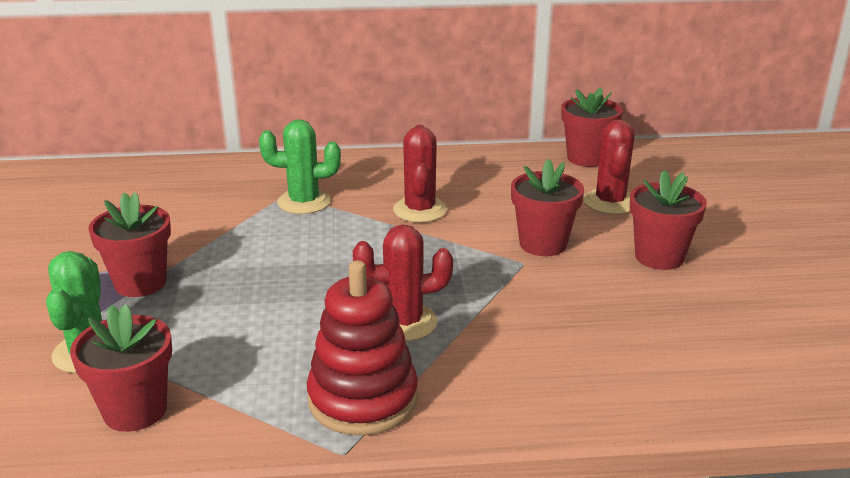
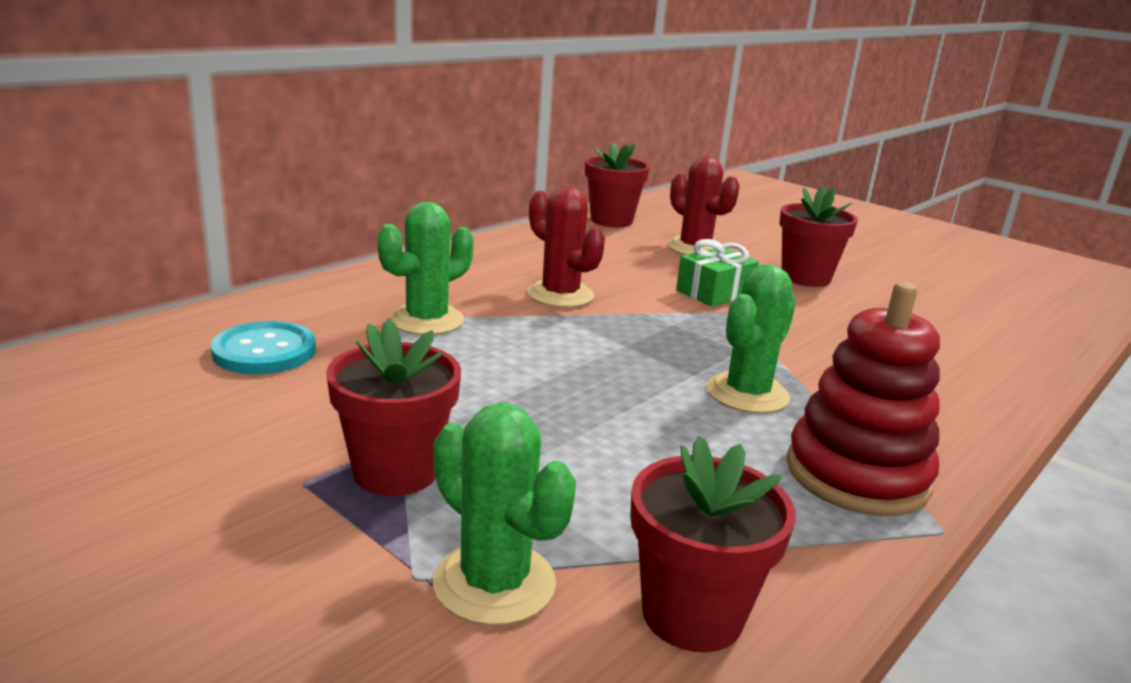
camera: 45 degrees left, 5 degrees down
(193, 194) = (264, 351): none -> turquoise button
(404, 322) = (747, 394): red cactus -> green cactus
(543, 244) = (714, 293): red flower pot -> green gift

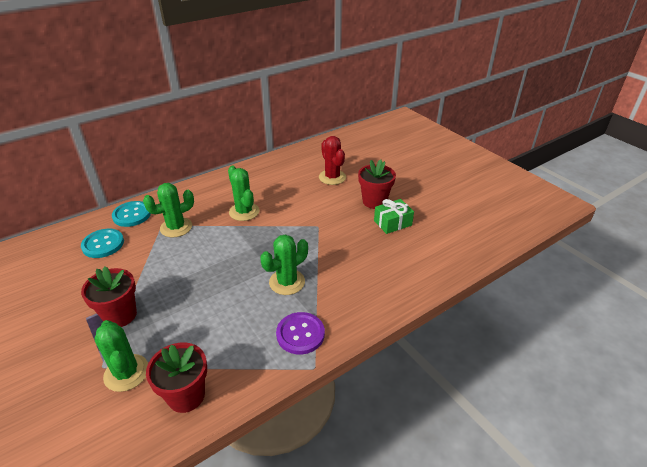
camera: 15 degrees right, 15 degrees up
(305, 304) = (132, 215): none -> turquoise button
(560, 295) = (244, 212): red cactus -> green cactus
(611, 220) = (303, 154): red flower pot -> none
(714, 293) = (319, 212): green gift -> green gift (392, 223)
(857, 475) = (300, 334): red stacking toy -> purple button

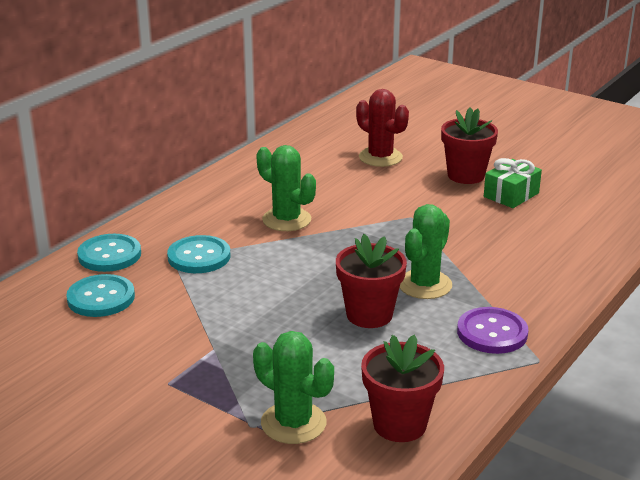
camera: 20 degrees left, 10 degrees down
(120, 315) = (218, 369): red flower pot -> red flower pot (369, 315)
(176, 227) = (199, 257): green cactus -> turquoise button

